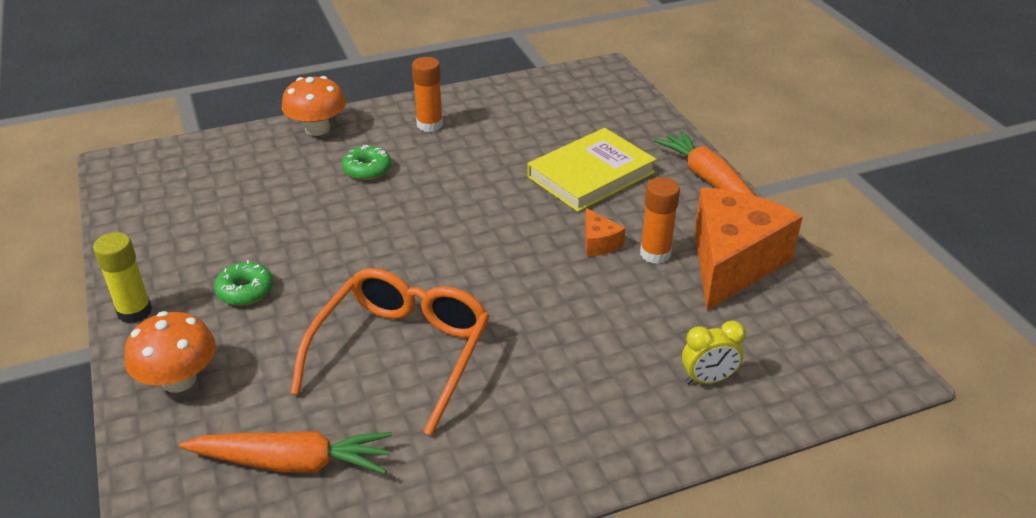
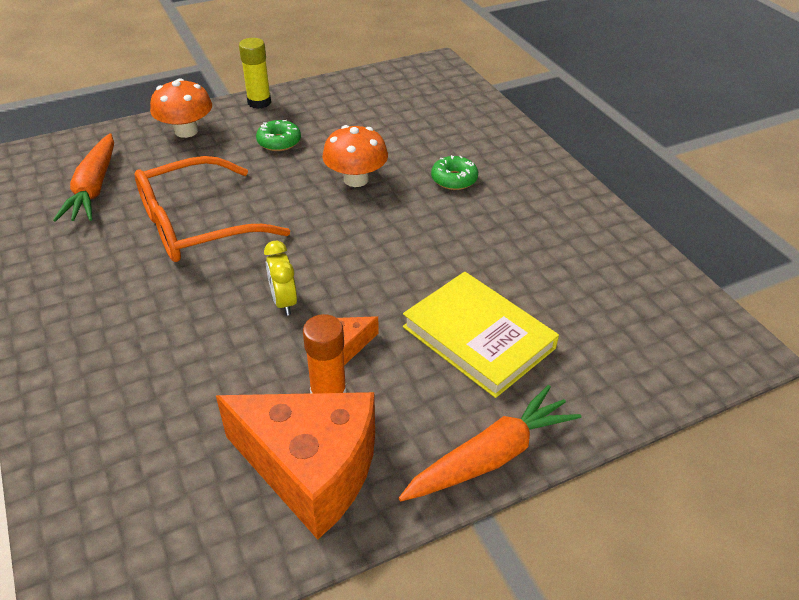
camera: 85 degrees right, 5 degrees up
(317, 129) = (516, 144): orange mushroom -> orange mushroom (356, 179)
(402, 352) = (196, 225): orange glasses -> orange glasses turned 135 degrees clockwise
(429, 125) = (546, 209): orange glue stick -> none
(708, 379) = (118, 431): yellow clock -> yellow clock (284, 302)

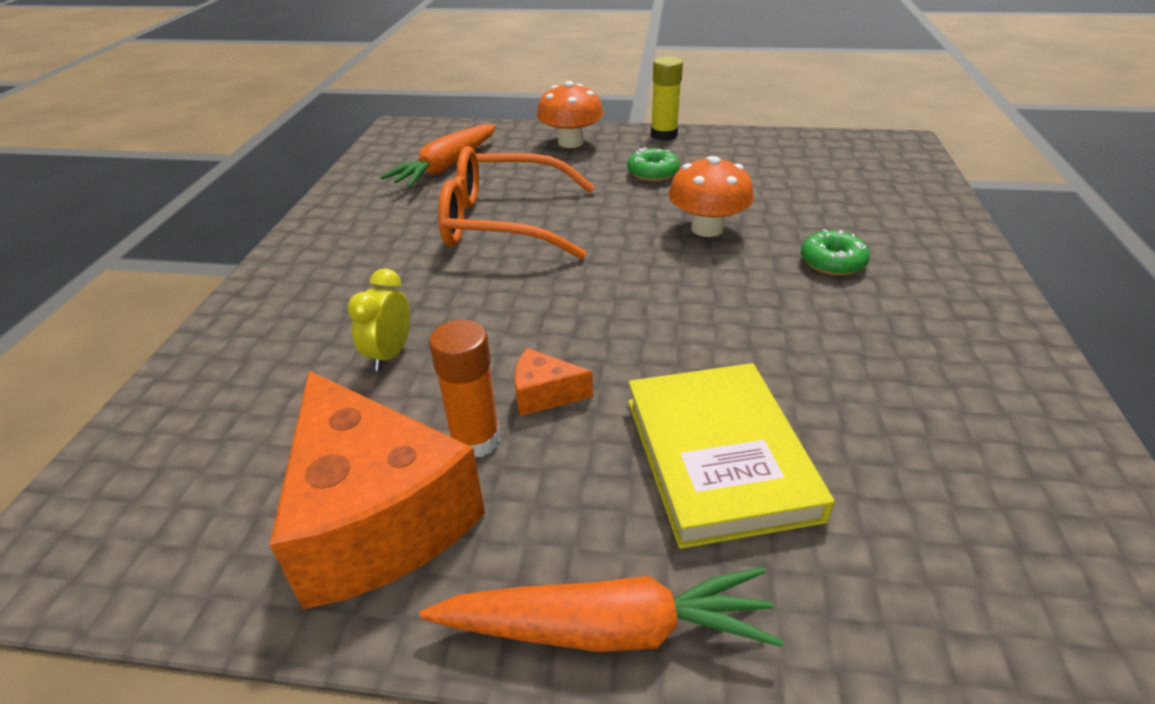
camera: 35 degrees right, 5 degrees down
(284, 302) = (519, 322): yellow clock -> yellow clock (390, 355)

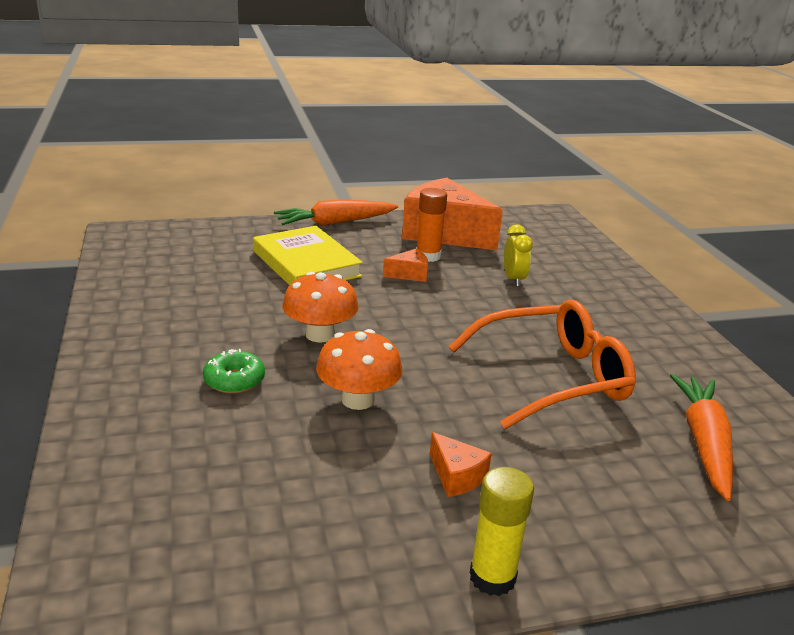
camera: 155 degrees right, 10 degrees down
(570, 142) = (613, 525): orange mushroom -> orange mushroom (320, 334)
(653, 173) = (456, 476): green donut -> orange cheese

